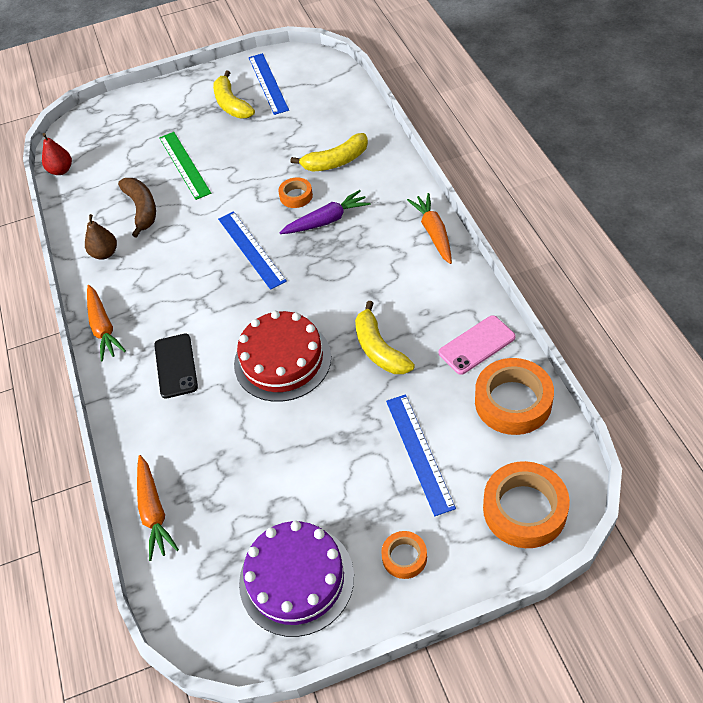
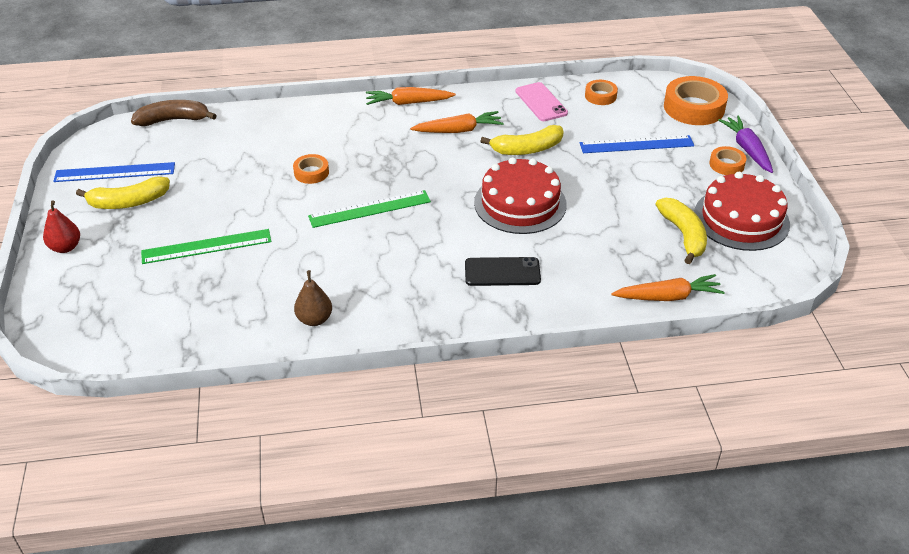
camera: 85 degrees left, 10 degrees down
(61, 170) = (135, 357): red pear -> red pear (65, 247)
(103, 328) = (429, 324): orange carrot -> orange carrot (458, 130)
(142, 209) = (259, 285): brown banana -> brown banana (173, 120)
(251, 249) = (370, 209): blue ruler -> green ruler
(296, 579) = (741, 219): purple cake -> red cake
(326, 220) = (358, 158): purple carrot -> purple carrot (747, 149)
(336, 161) = (278, 142): yellow banana -> yellow banana (683, 235)
(513, 402) = (600, 96): orange tape -> orange tape, size x0.53

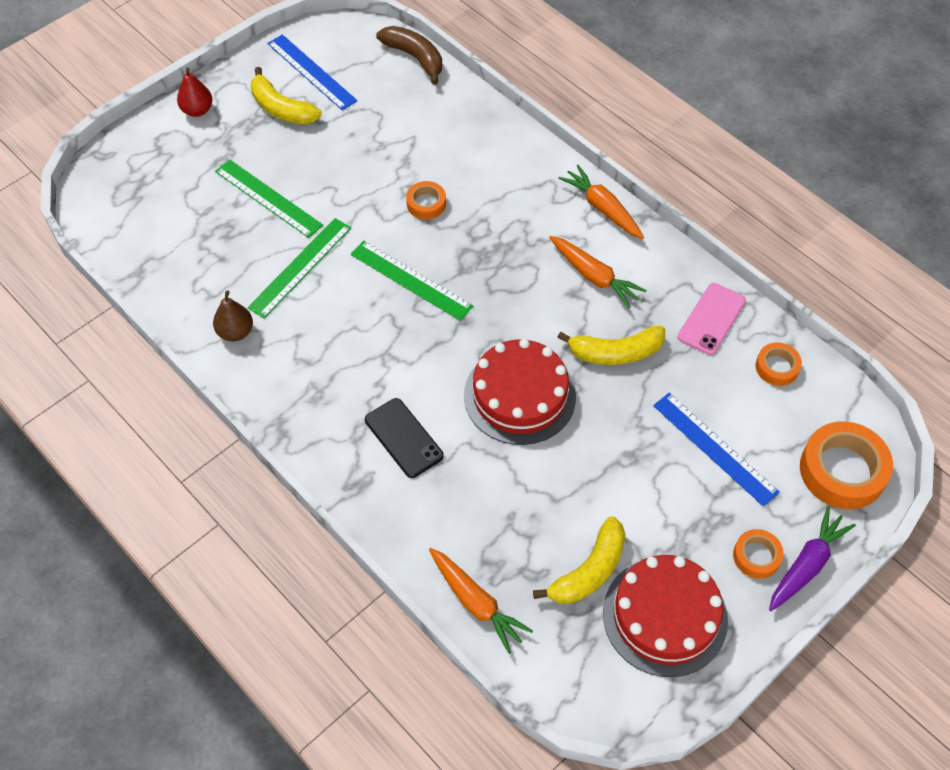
camera: 55 degrees right, 15 degrees up
(293, 258) = (300, 267): none -> green ruler
(527, 149) = (616, 352): yellow banana -> yellow banana turned 45 degrees counterclockwise

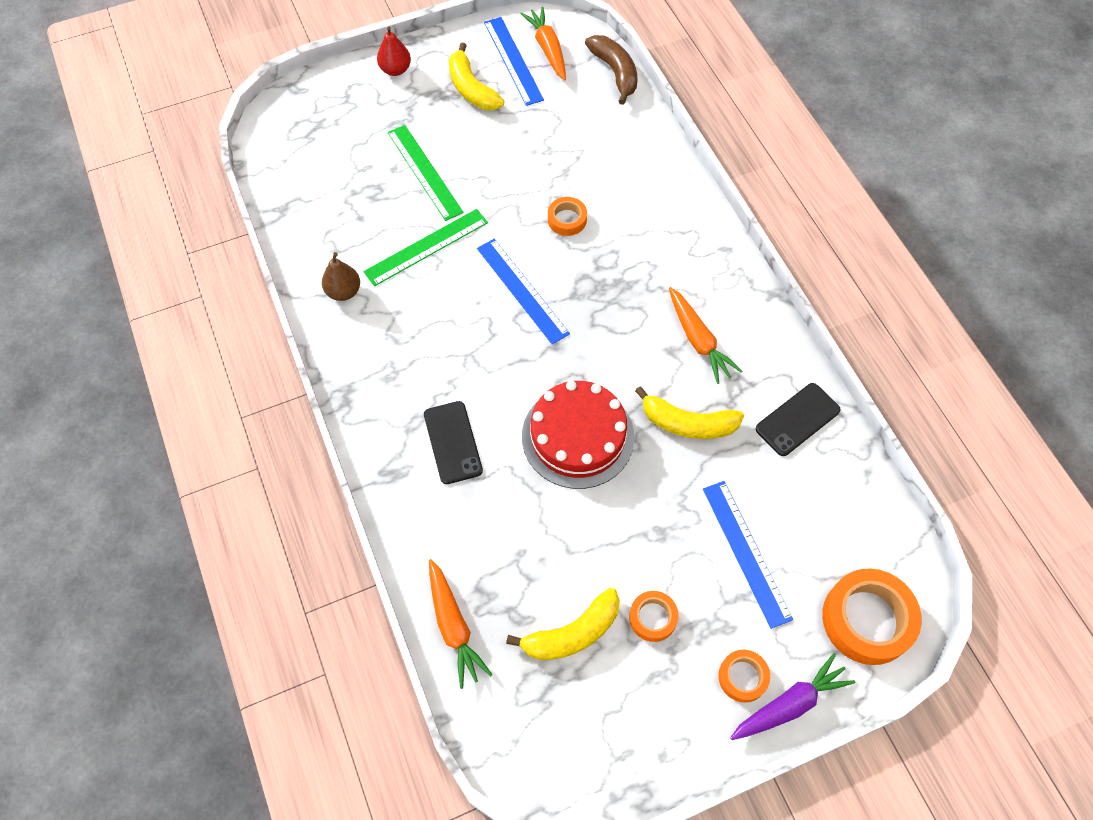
camera: 20 degrees right, 5 degrees up
(411, 280) = (522, 290): green ruler -> blue ruler
(602, 208) = (734, 274): orange carrot -> orange carrot (547, 49)
(665, 616) = (627, 705): red cake -> none
(711, 319) = (797, 419): pink phone -> black phone
(777, 367) = (844, 490): orange tape -> orange tape (653, 618)

